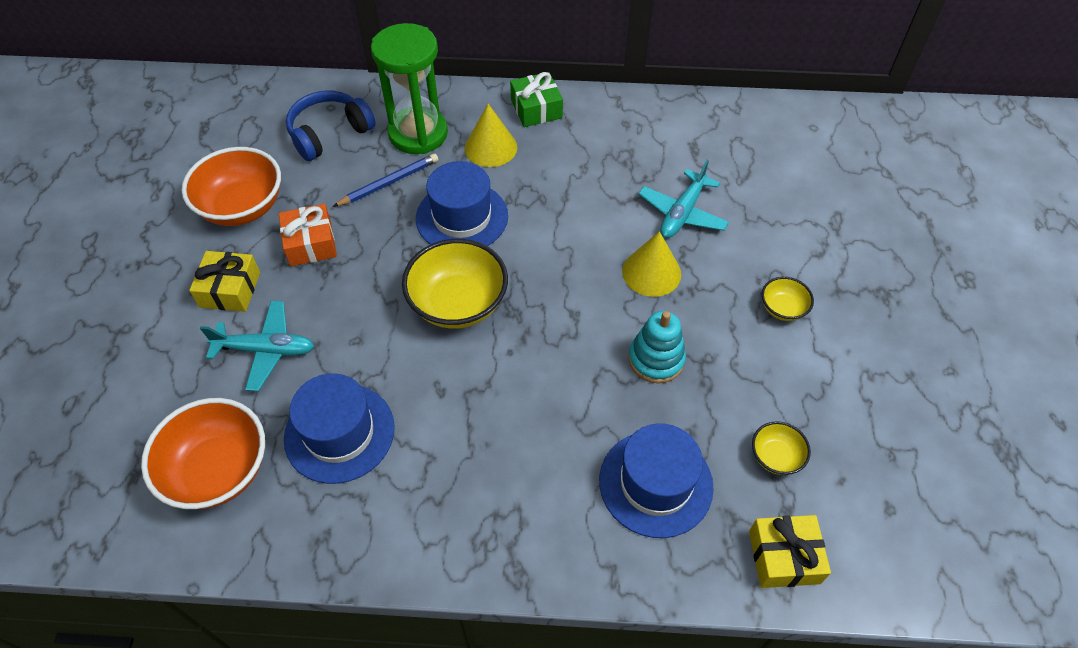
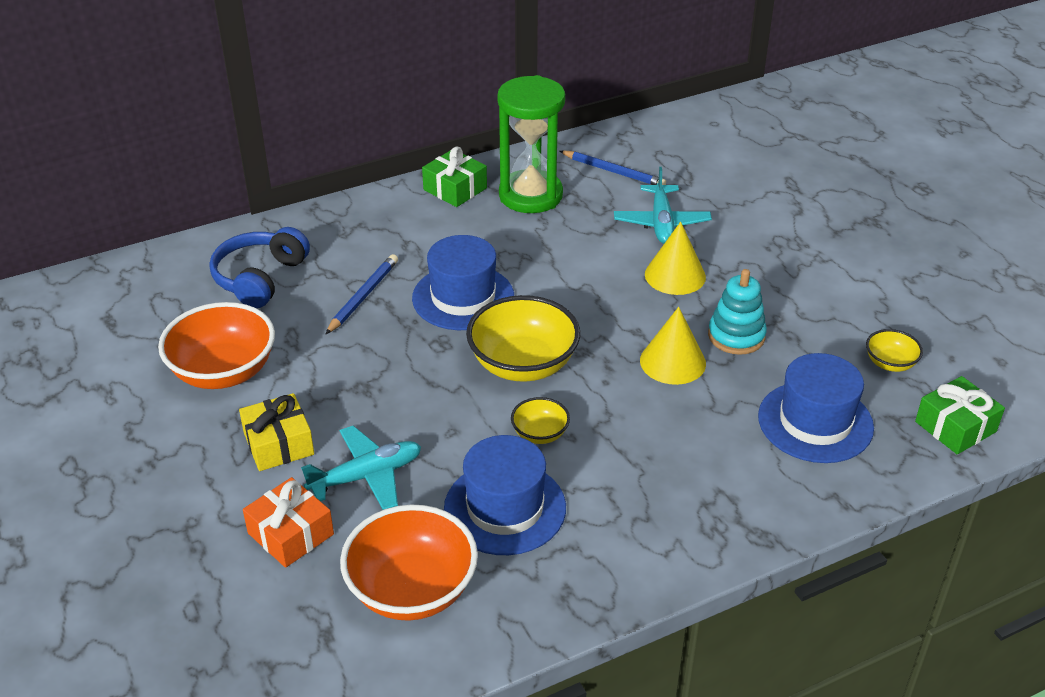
camera: 30 degrees left, 15 degrees down
(311, 243) = (329, 374): orange gift -> orange gift (290, 534)
(418, 133) = (355, 247): green hourglass -> green hourglass (530, 195)
(490, 147) = (439, 234): yellow cone -> yellow cone (672, 362)
(681, 144) = (613, 172): none -> blue pencil
(782, 308) = (804, 260): yellow bowl -> yellow bowl (540, 434)
(784, 557) = (955, 427): yellow gift -> green gift

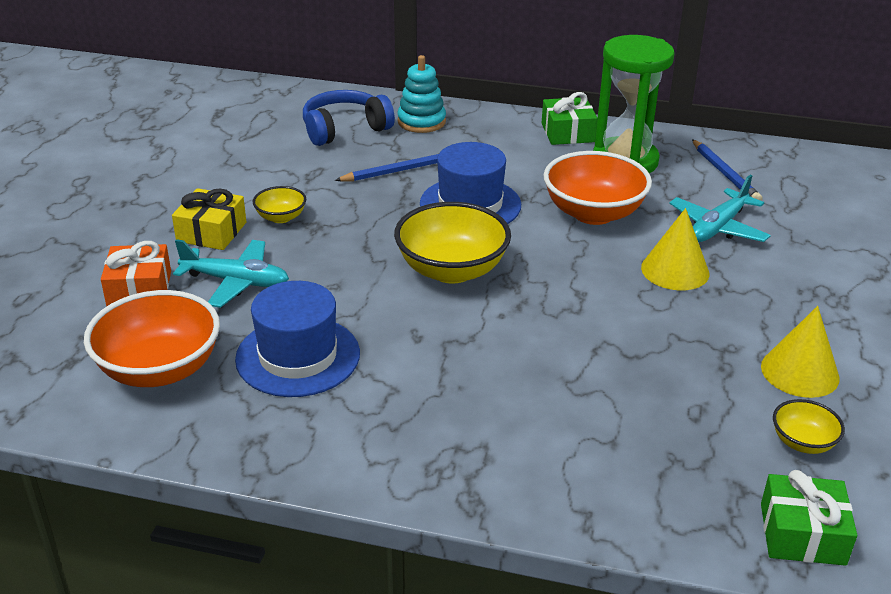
camera: 40 degrees right, 5 degrees down
(223, 372) = (241, 173): orange bowl -> orange bowl (593, 213)
(540, 434) = (396, 322): yellow bowl -> yellow bowl (281, 217)
(672, 362) = (581, 330): yellow cone -> yellow cone (800, 372)
(736, 336) = (669, 341): turquoise stacking toy -> turquoise stacking toy (421, 122)
(815, 422) = (652, 446): blue hat -> none

